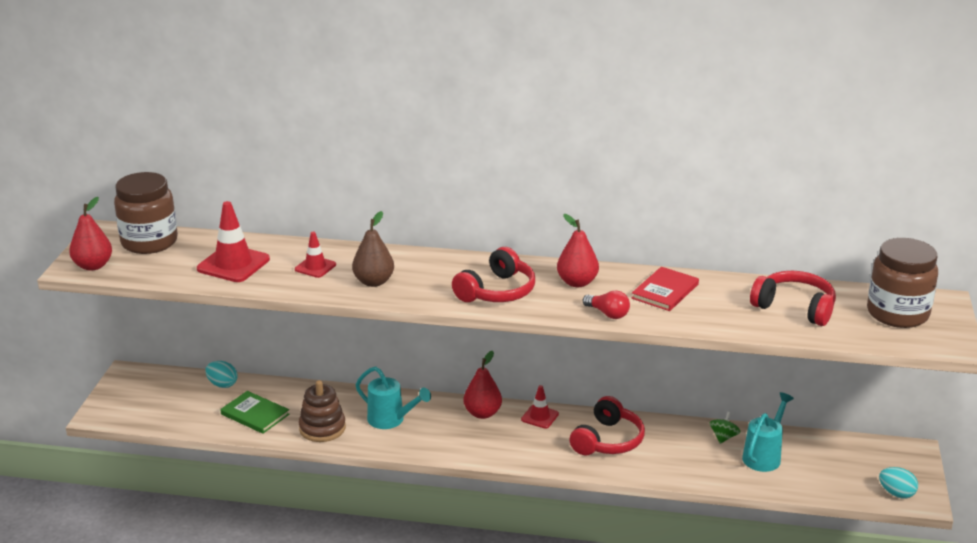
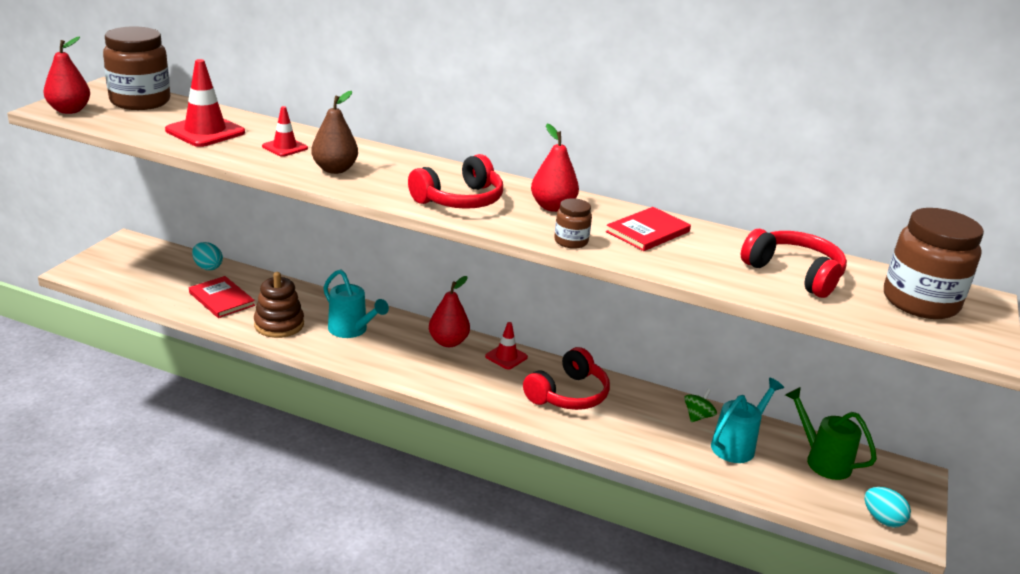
camera: 10 degrees right, 0 degrees up
(255, 414) = (221, 299): green book -> red book
(608, 314) = (571, 241): red light bulb -> brown jar
(836, 454) = (822, 460): none -> green watering can

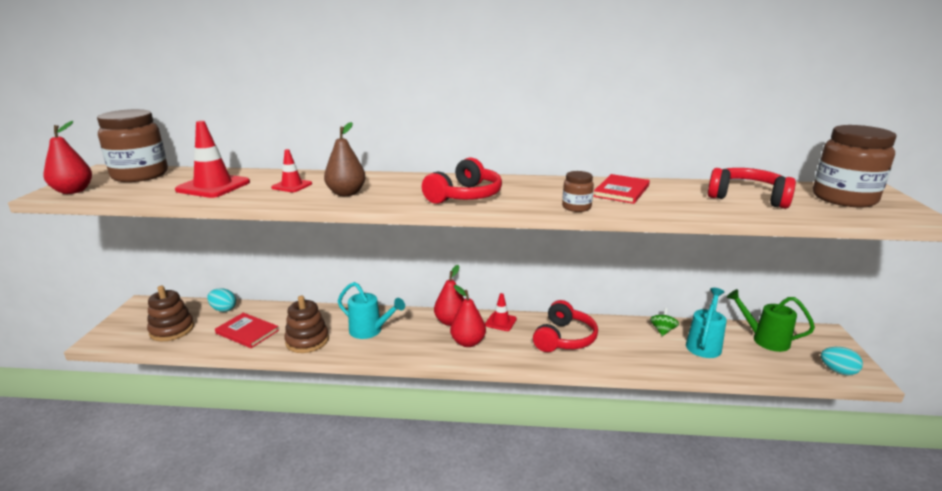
camera: 15 degrees left, 5 degrees down
(147, 278) = (172, 330): none -> brown stacking toy
(552, 207) = (538, 188): red pear -> red pear (468, 342)

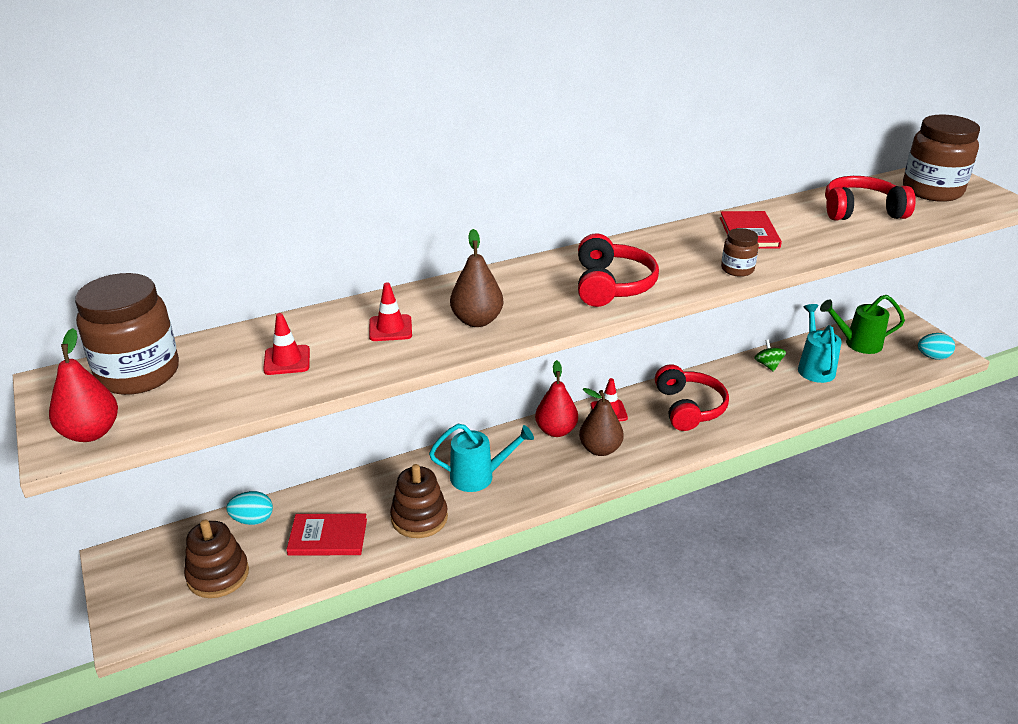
camera: 30 degrees left, 10 degrees up
(213, 186) = (287, 360): red traffic cone -> red traffic cone, size x0.57
(468, 342) = (600, 449): red pear -> brown pear

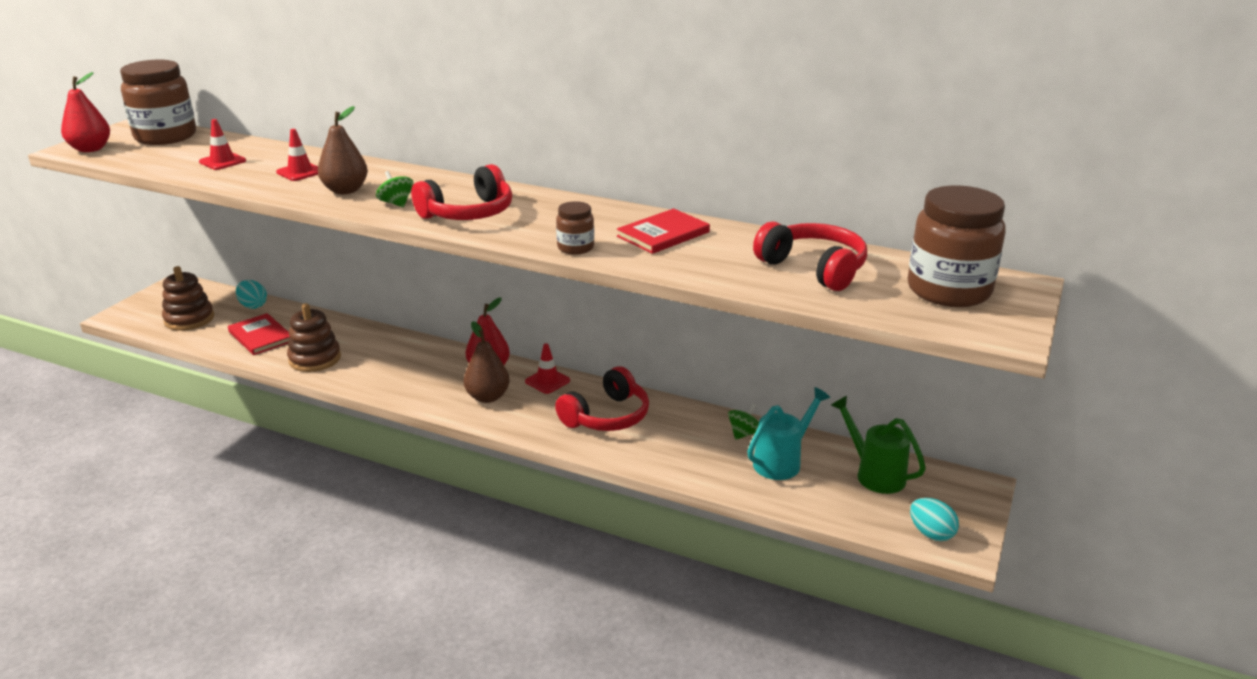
camera: 50 degrees right, 5 degrees down
(478, 477) = (389, 361): turquoise watering can -> none
(545, 307) = (396, 203): none -> green spinning top

